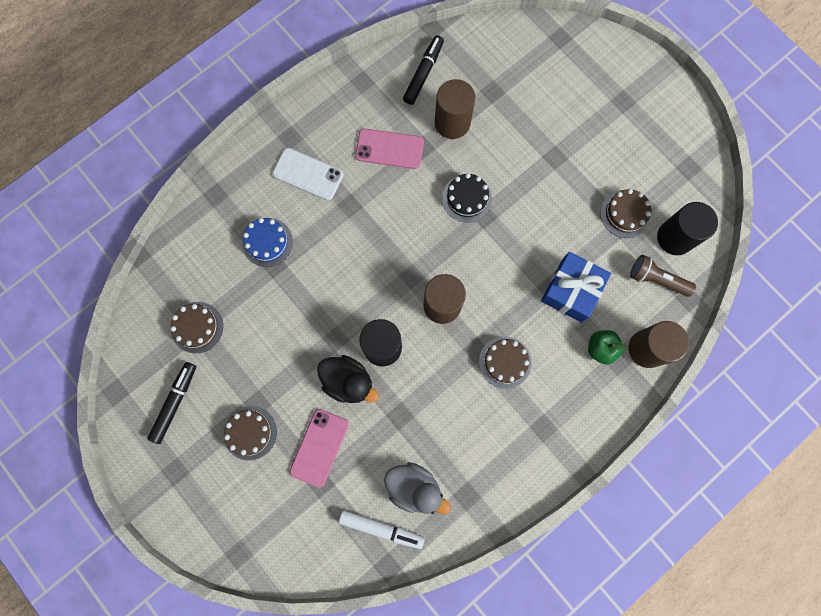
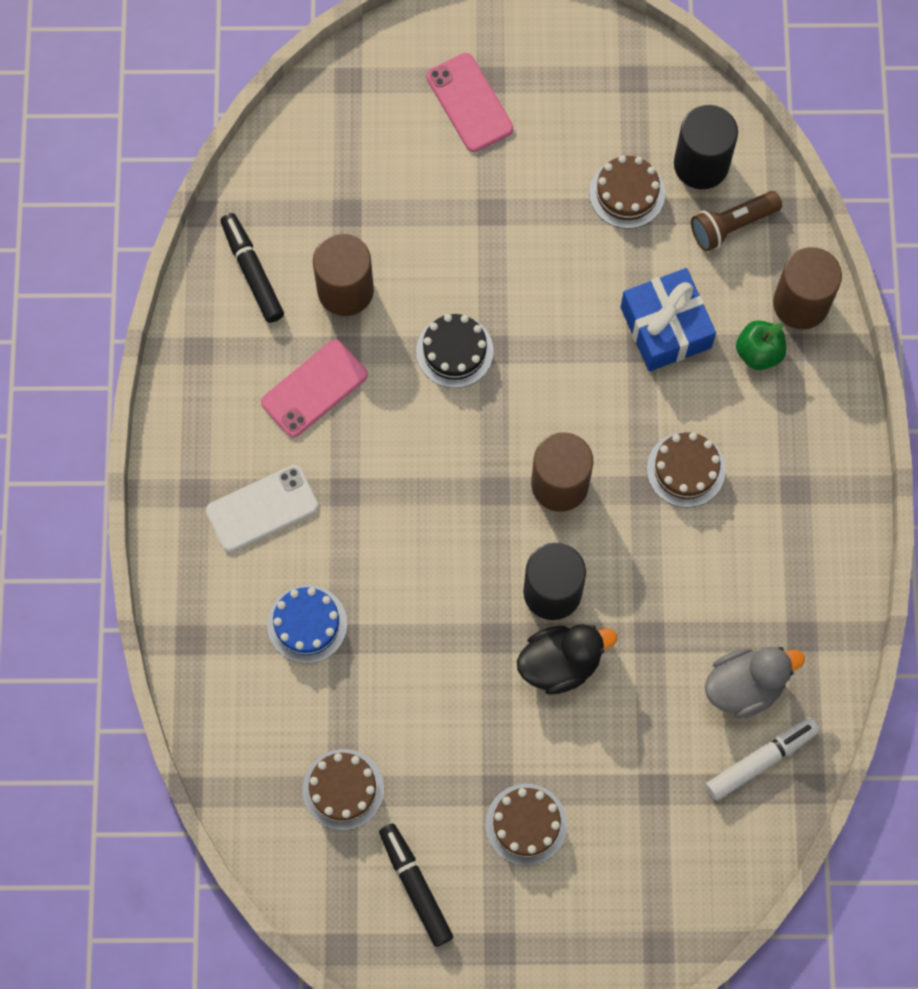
camera: 50 degrees left, 5 degrees down
(319, 447) = (610, 757): pink phone -> pink phone (469, 103)

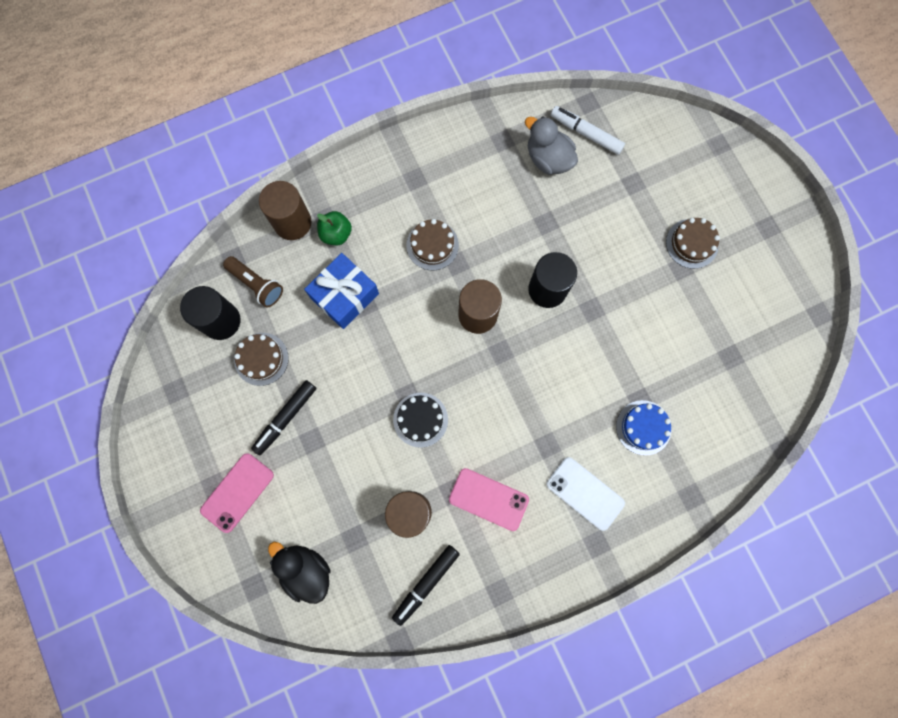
camera: 115 degrees left, 5 degrees up
(343, 789) = (730, 356): brown cake -> none
(415, 886) = (761, 289): black marker -> black marker (286, 418)
(560, 663) = (588, 265): black duck -> black duck (306, 570)

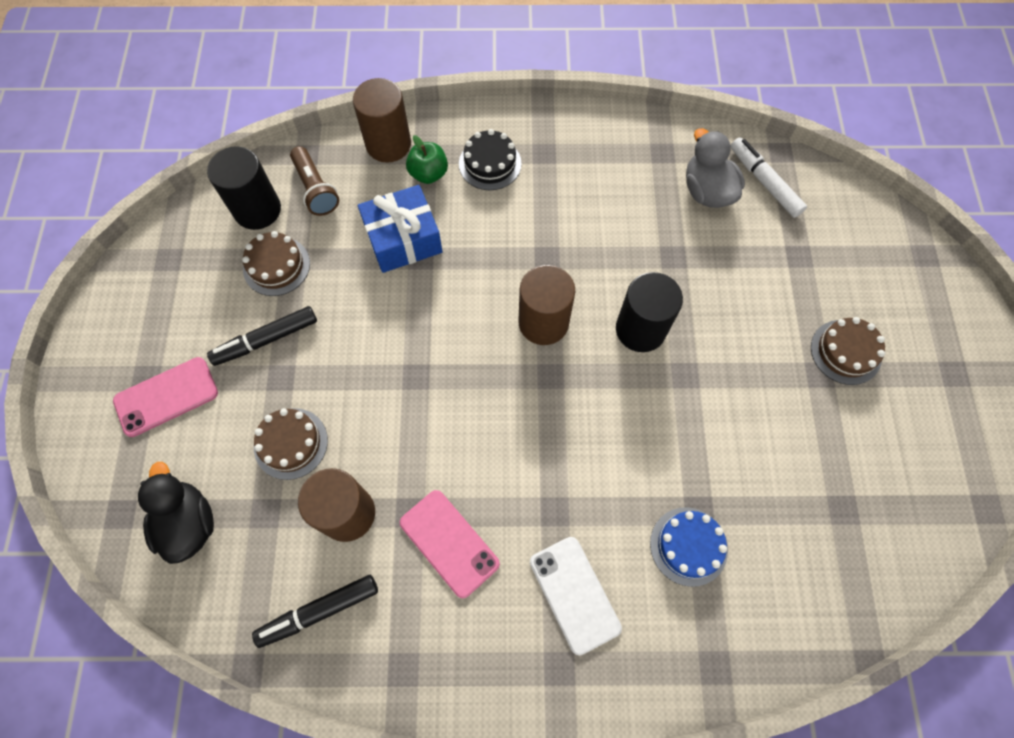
camera: 25 degrees right, 10 degrees down
(420, 419) = (416, 410): black cake -> black cake (490, 163)
(432, 245) = (529, 227): brown cake -> brown cake (291, 443)

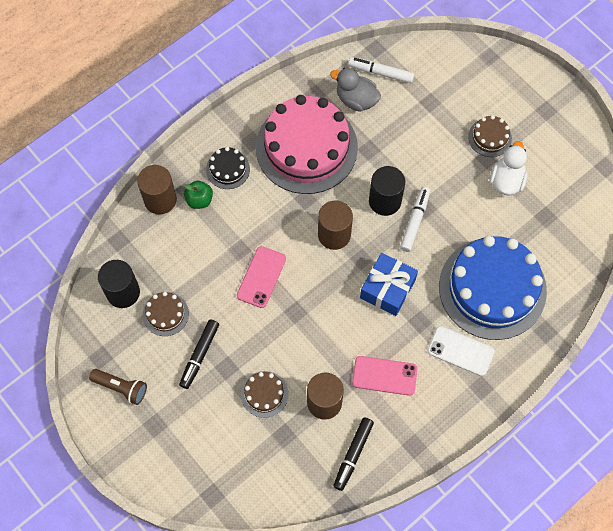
camera: 40 degrees left, 0 degrees up
(166, 397) = (176, 424): pink phone -> pink phone (261, 277)
(189, 523) = (251, 470): black duck -> none
(316, 189) = (144, 256): brown flashlight -> brown flashlight (121, 388)
(403, 239) = (220, 247): blue gift -> blue gift (387, 289)
(600, 202) = (306, 147): none -> pink cake
(657, 382) = (414, 221): none -> white marker
(688, 546) = (492, 288): blue cake -> blue cake, size x2.34
(824, 422) = (506, 181): none -> white duck

